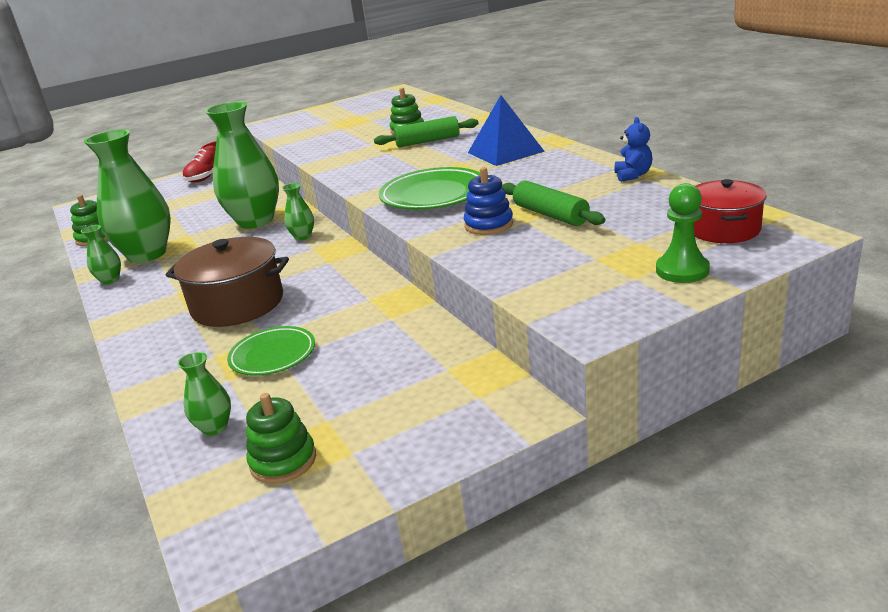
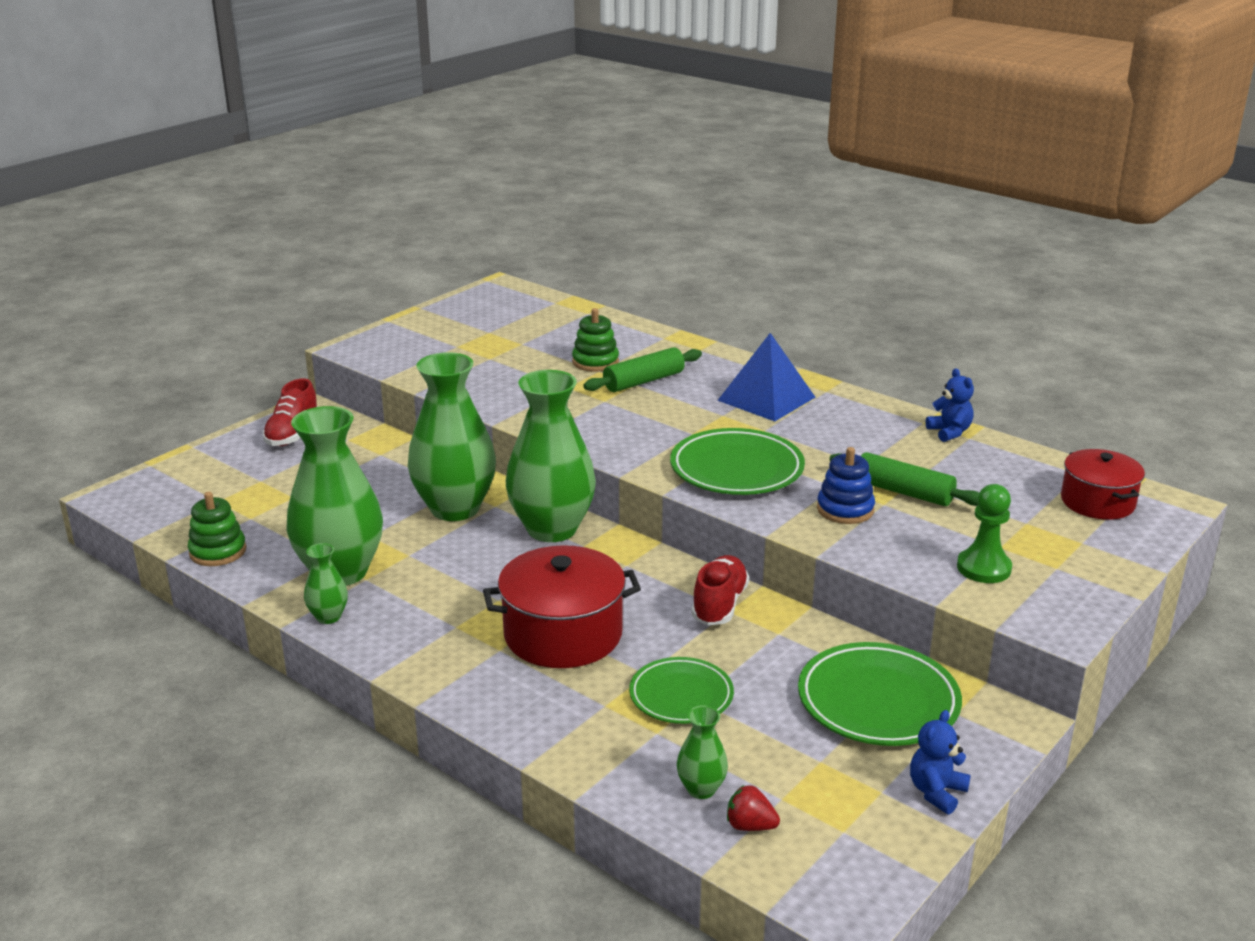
camera: 25 degrees left, 0 degrees up
(220, 463) = (750, 826): none -> red strawberry
(238, 304) = (563, 634): brown pot -> red pot
(283, 461) = (817, 811): green stacking toy -> none
(303, 237) = (552, 529): green vase -> green vase, size x2.28
(366, 294) = (719, 605): none -> red shoe
(398, 462) = (936, 792): none -> blue teddy bear
(419, 379) = (878, 701): none -> green plate
(682, 270) = (1095, 555): green pawn -> green pawn (983, 568)

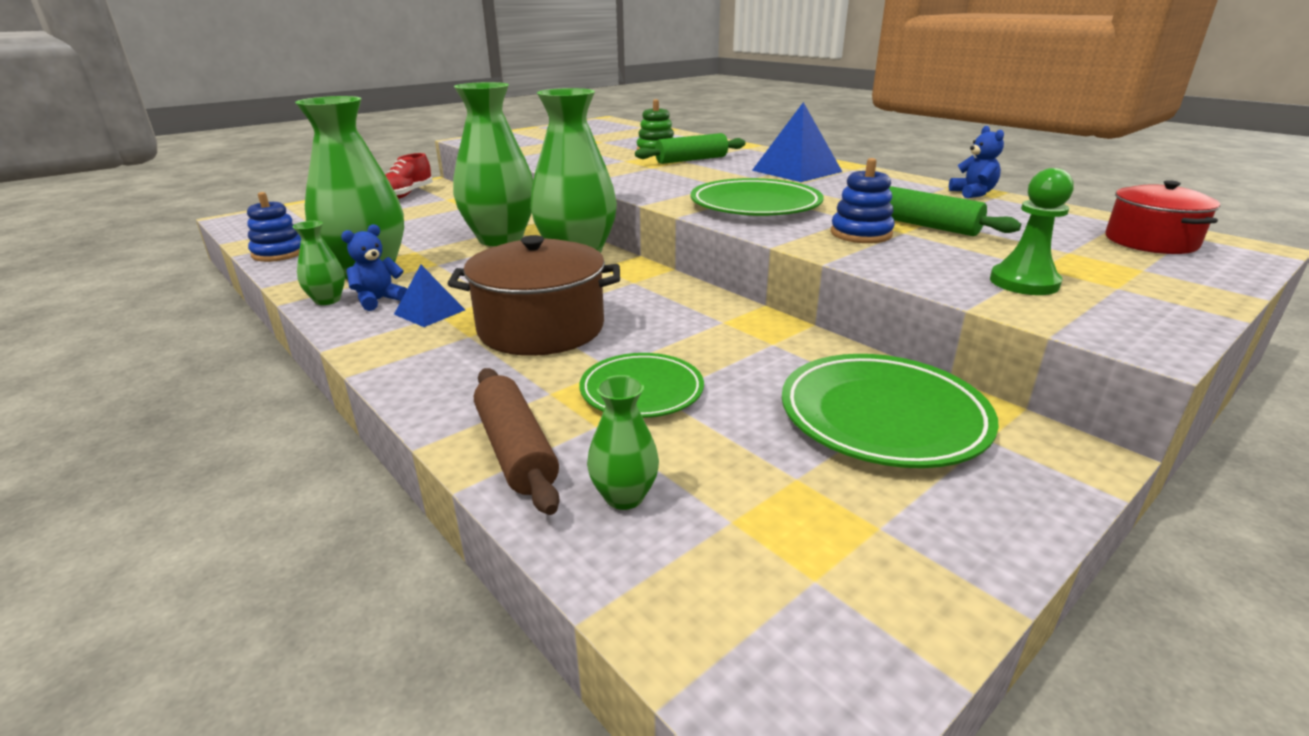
camera: 10 degrees right, 0 degrees up
(218, 551) = (279, 253): green stacking toy -> blue stacking toy
(443, 623) = (429, 312): none -> blue pyramid
(563, 634) = (541, 328): red pot -> brown pot
(603, 761) = (516, 450): none -> brown rolling pin
(719, 605) = (715, 316): red shoe -> none
(750, 826) = (675, 555): red strawberry -> none
(936, 792) = (964, 537): blue teddy bear -> blue teddy bear (379, 300)

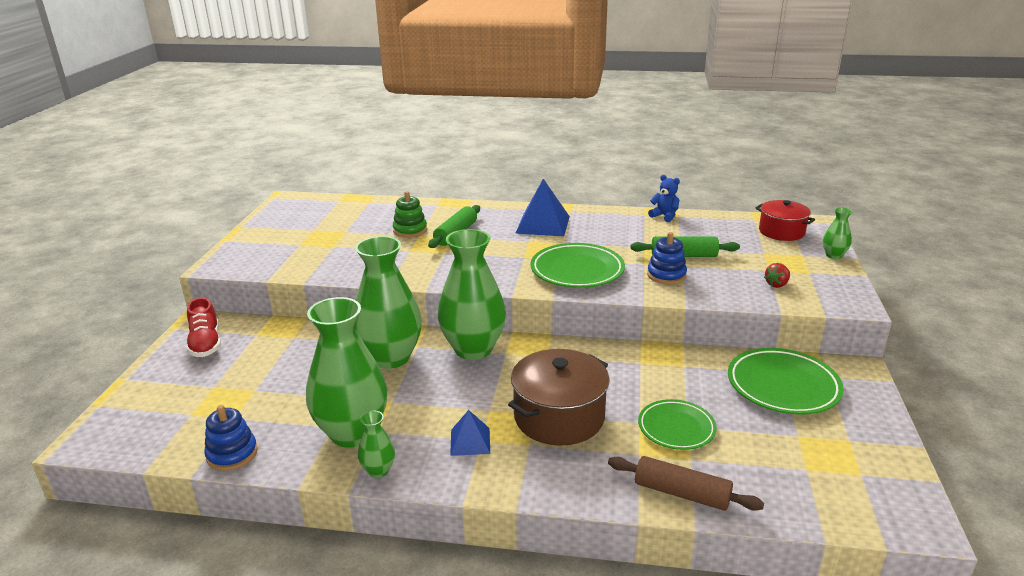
camera: 40 degrees left, 0 degrees up
(379, 300) = (416, 451): blue teddy bear -> none
(624, 496) = (758, 485): green vase -> green vase (833, 255)
(1024, 282) = (777, 284): green pawn -> red strawberry

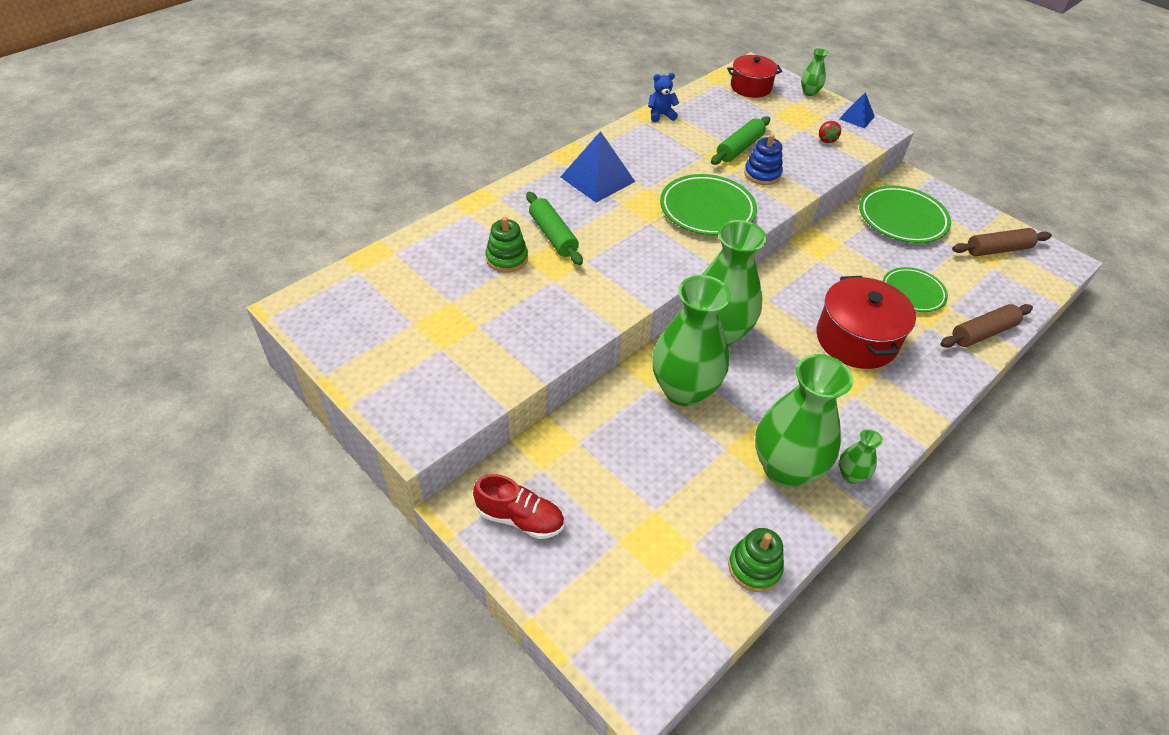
camera: 55 degrees left, 20 degrees up
(232, 454) = (754, 567): blue stacking toy -> green stacking toy
(470, 441) = (851, 403): blue pyramid -> blue pyramid (856, 117)
(559, 417) = (856, 339): brown pot -> red pot
(845, 463) = (997, 250): none -> brown rolling pin

